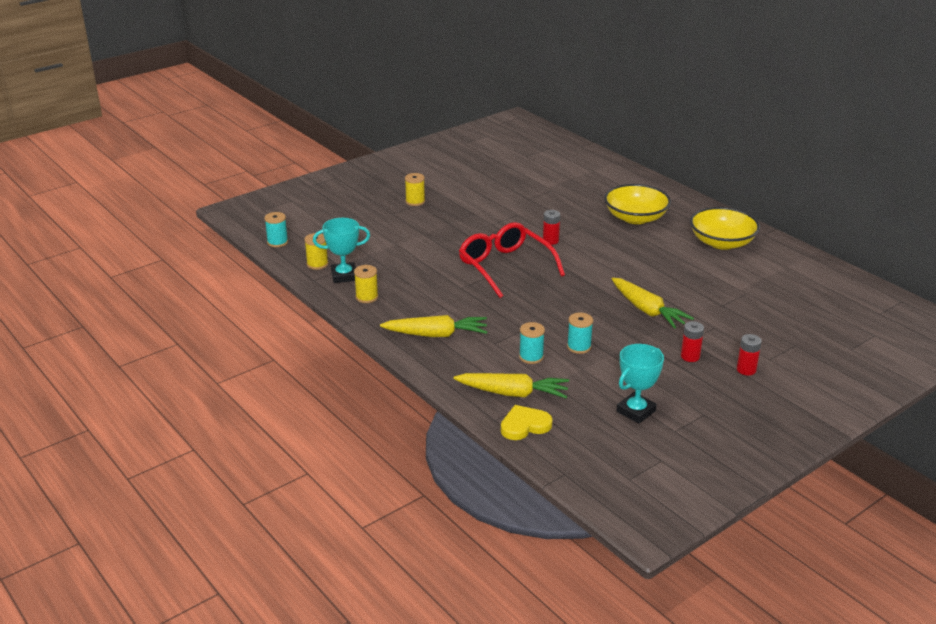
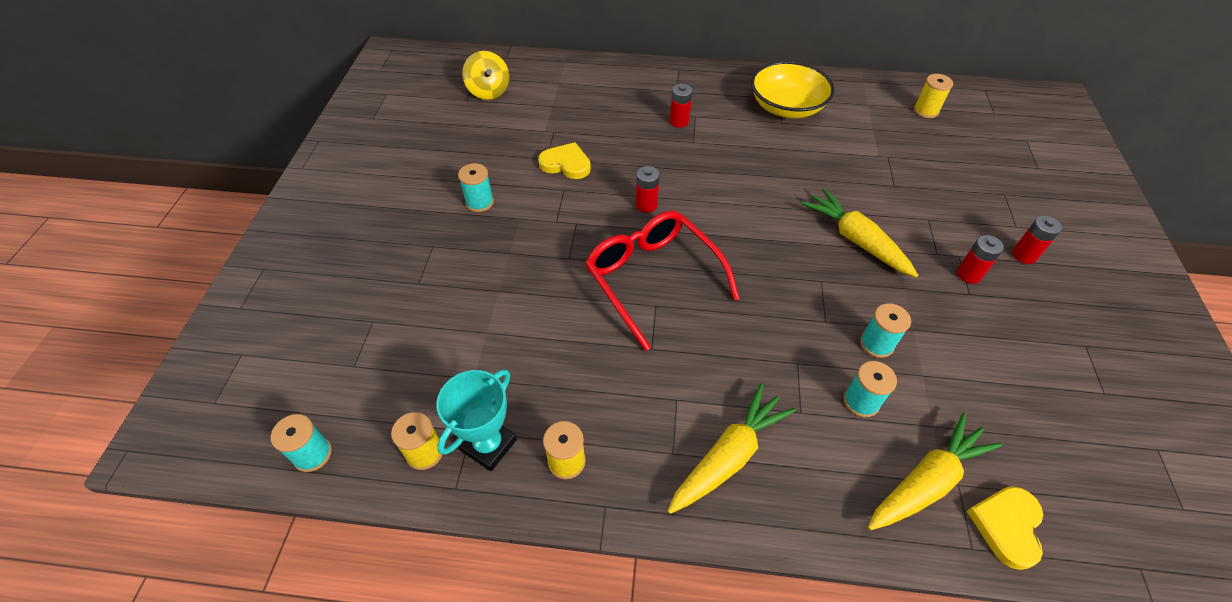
camera: 45 degrees left, 20 degrees up
(415, 201) = (423, 244): yellow spool -> yellow spool (926, 111)
(465, 199) = (479, 202): none -> turquoise spool
(504, 266) = (651, 277): red glasses -> red glasses turned 45 degrees clockwise
(535, 205) = (566, 164): none -> yellow heart
(544, 157) = (488, 91): none -> yellow spinning top
(635, 218) = (679, 121): yellow bowl -> red battery
(636, 411) = (1044, 396): turquoise trophy -> none
(647, 310) = (855, 239): yellow carrot -> yellow carrot turned 135 degrees counterclockwise

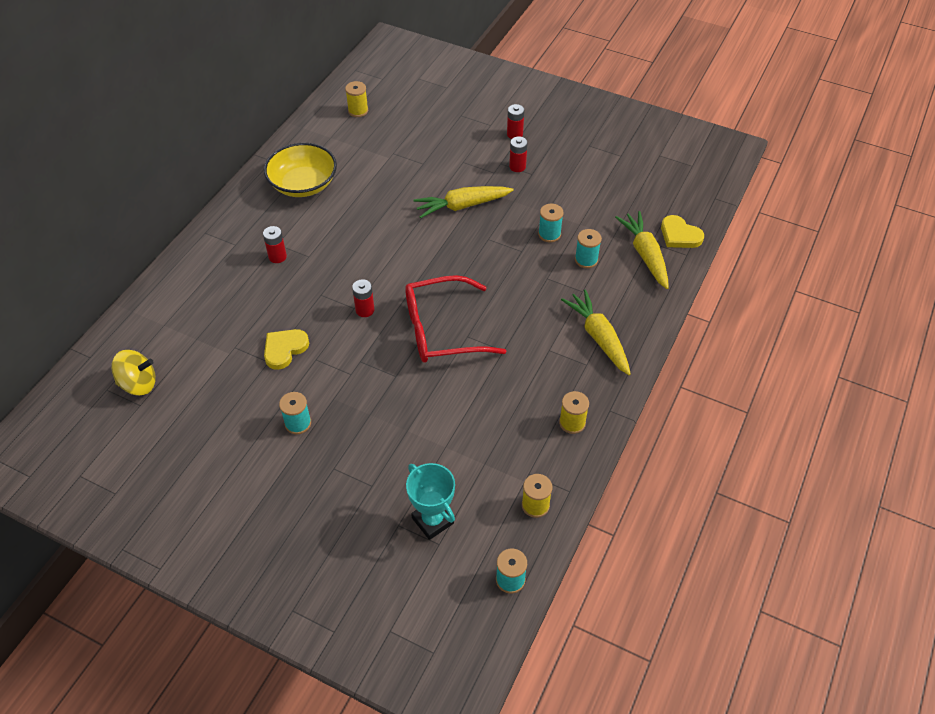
camera: 70 degrees left, 0 degrees up
(488, 445) = (544, 465): turquoise trophy -> turquoise trophy (432, 520)

